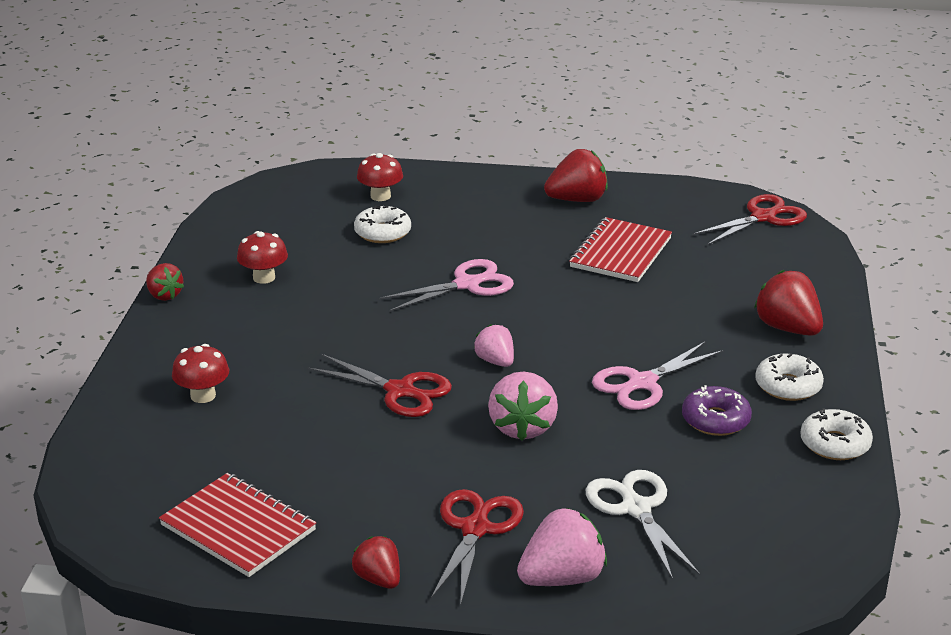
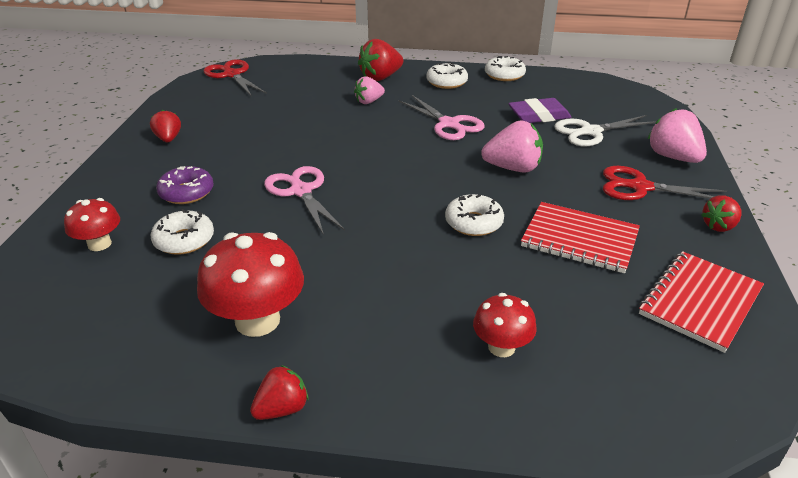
camera: 90 degrees left, 5 degrees up
(264, 277) = (257, 320): red mushroom -> red mushroom, size x1.71
(400, 391) = (473, 222): red scissors -> white donut
(495, 361) = (425, 178): pink strawberry -> pink strawberry (369, 101)
(577, 200) = (168, 139): red strawberry -> red strawberry, size x0.62
(621, 253) = (266, 124): red notebook -> red notebook (579, 239)
(683, 464) = (539, 116): none -> purple eraser
(715, 420) = (488, 104): purple donut -> purple donut (186, 192)

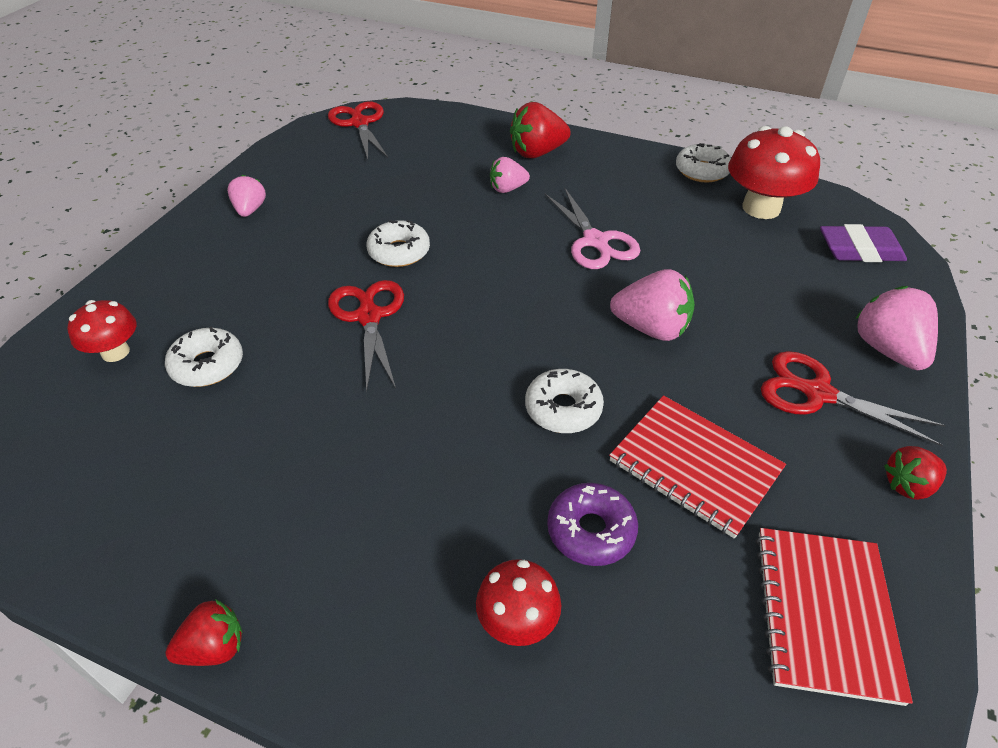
camera: 15 degrees right, 10 degrees up
(168, 139) = (250, 210): red strawberry -> pink strawberry
(186, 192) = (238, 294): purple donut -> purple donut (591, 530)
(257, 320) = (240, 505): red mushroom -> red mushroom (761, 208)
(301, 191) = (369, 317): pink scissors -> red scissors
(446, 82) = (619, 172): white donut -> white donut (399, 252)
(539, 116) = (722, 246): purple eraser -> purple eraser (860, 250)
(590, 132) = (784, 285): white scissors -> none
(700, 302) = (825, 613): red notebook -> red notebook turned 45 degrees counterclockwise

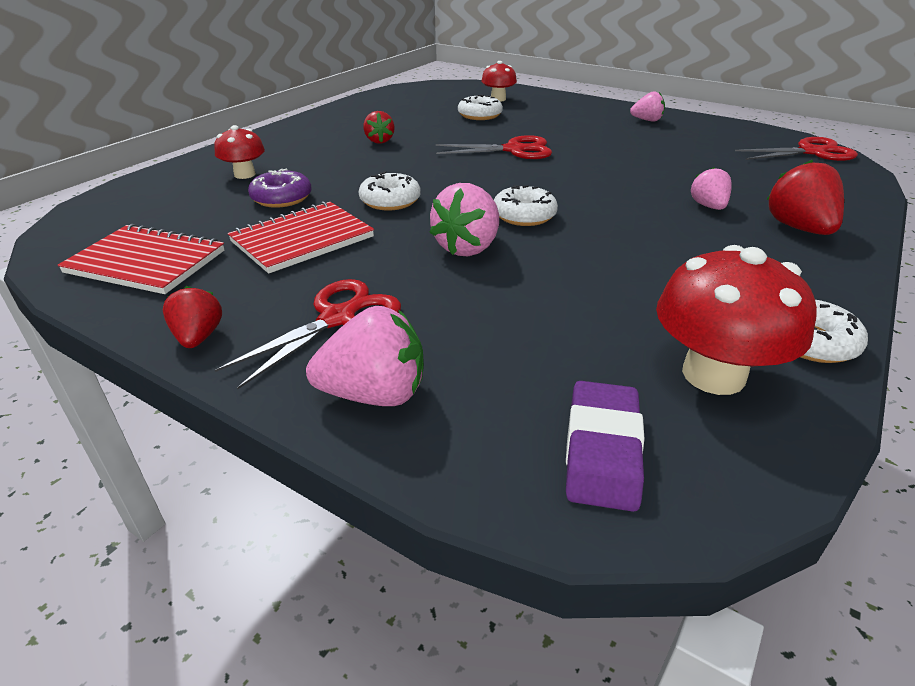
camera: 100 degrees right, 10 degrees down
(214, 648) = (295, 121): red strawberry -> red strawberry (379, 141)
(399, 252) = (594, 160): white donut -> white donut (524, 215)
(595, 241) = (614, 239): pink scissors -> none

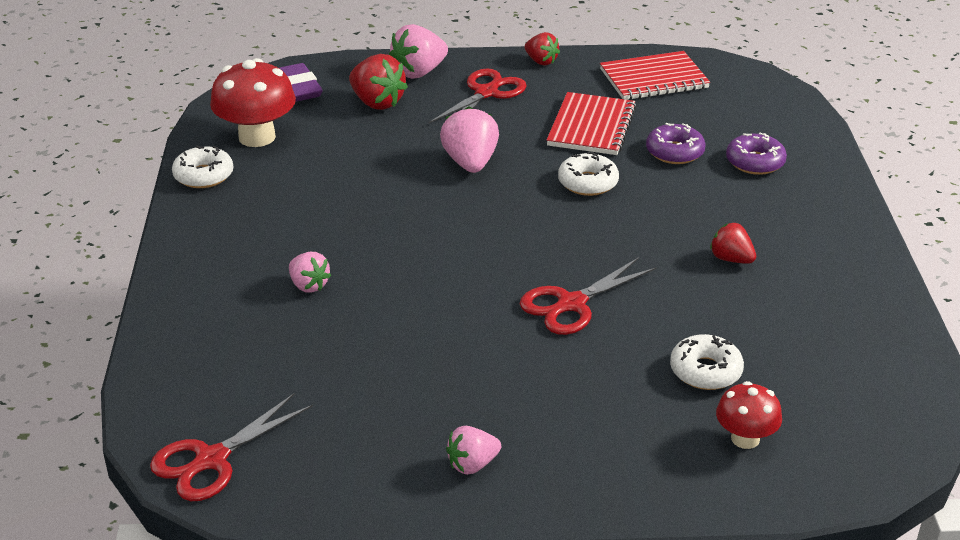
camera: 145 degrees right, 0 degrees up
(244, 174) = (755, 162): red mushroom -> purple donut
(337, 318) = (486, 93): red scissors -> red scissors turned 150 degrees counterclockwise
(524, 215) = (462, 209): white donut -> none
(798, 228) = (218, 285): red strawberry -> red strawberry (377, 103)

